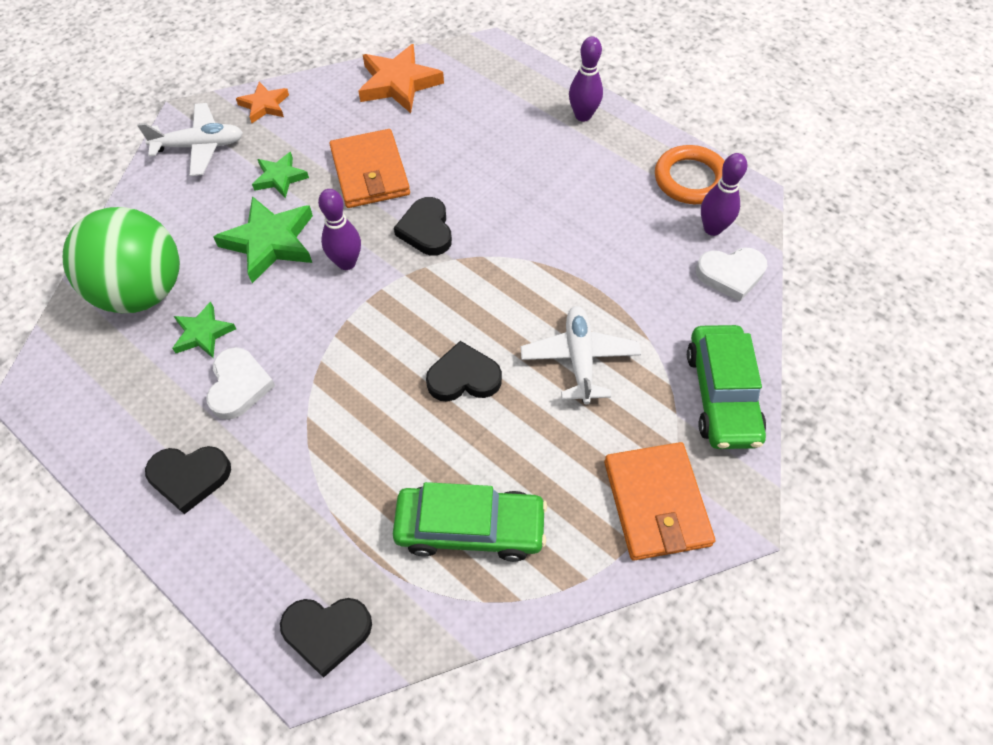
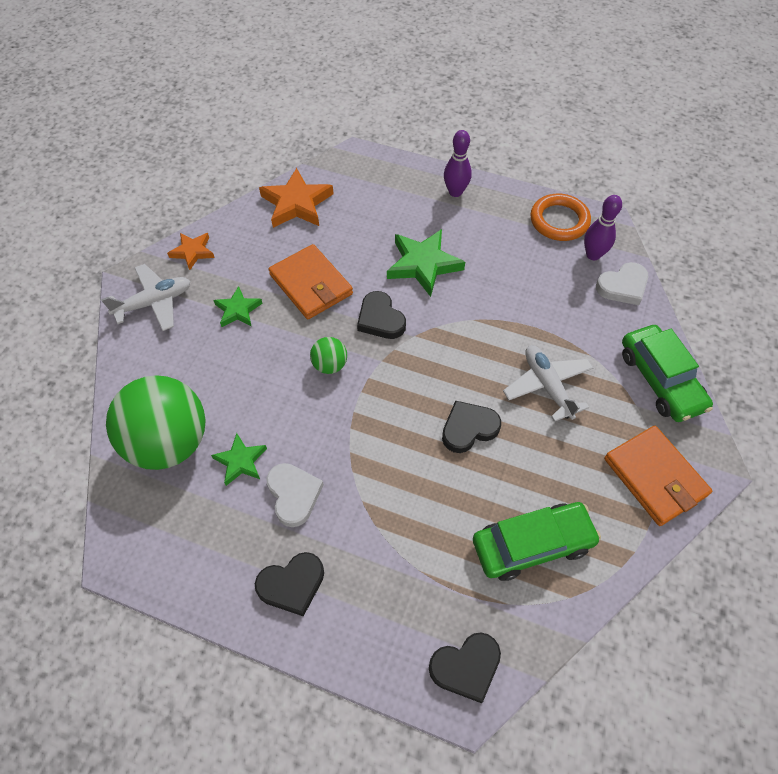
camera: 20 degrees left, 0 degrees up
(270, 242) = (258, 367): green star -> green star (423, 264)
(346, 263) = (330, 365): purple bowling pin -> green ball

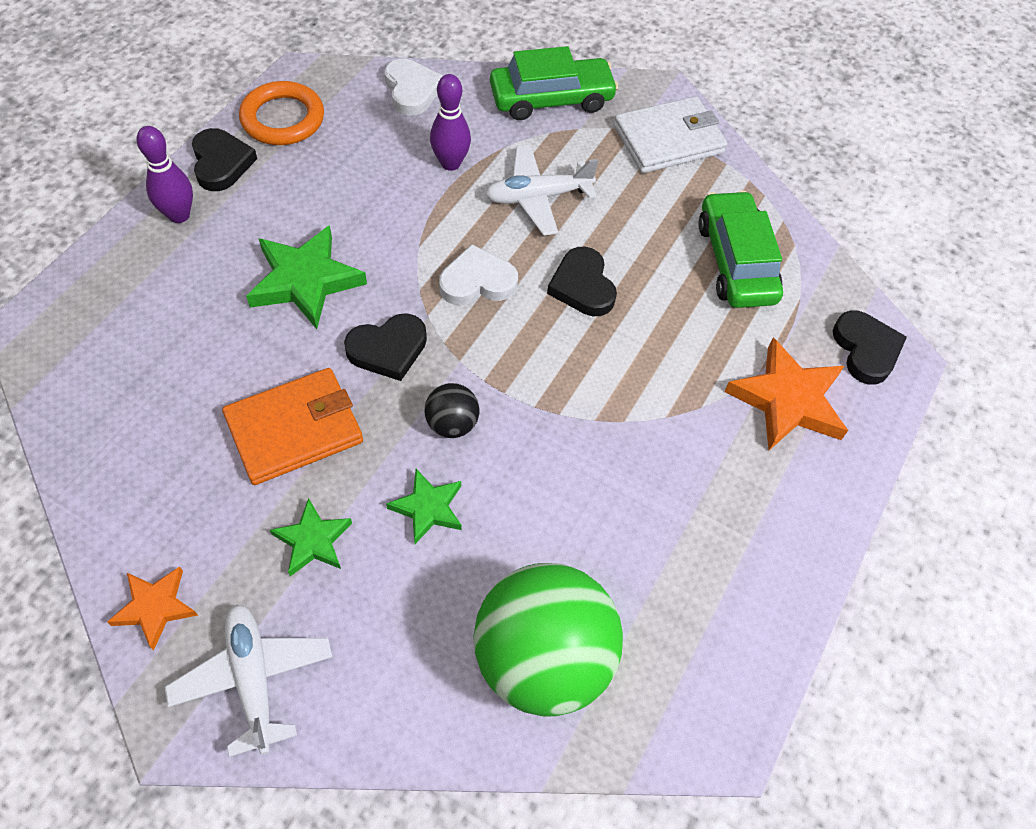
camera: 85 degrees left, 0 degrees up
(241, 461) = (589, 557): green star -> green star (428, 508)
(292, 584) = (770, 510): black heart -> black heart (221, 163)
(294, 495) = (649, 494): white heart -> white heart (477, 281)
(297, 203) = (108, 428): orange star -> orange star (787, 400)
(330, 365) = (452, 424): green ball -> black ball
(593, 255) = (353, 102): purple bowling pin -> purple bowling pin (450, 163)
(655, 477) = (668, 139): orange wallet -> white wallet

